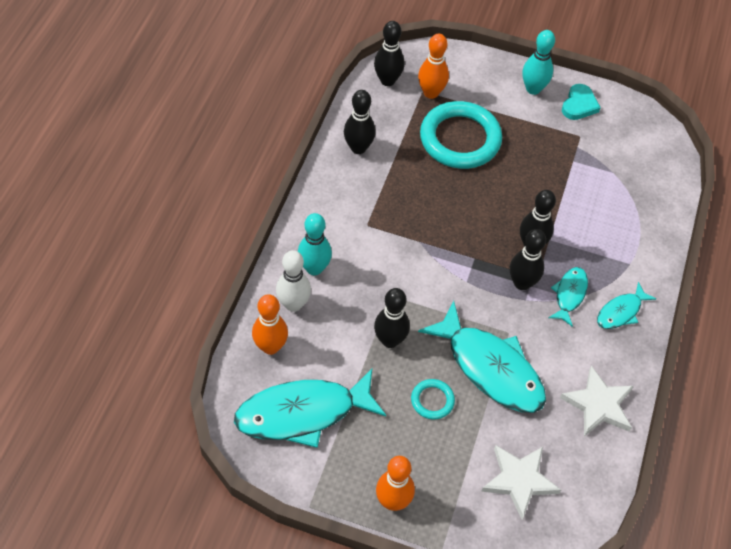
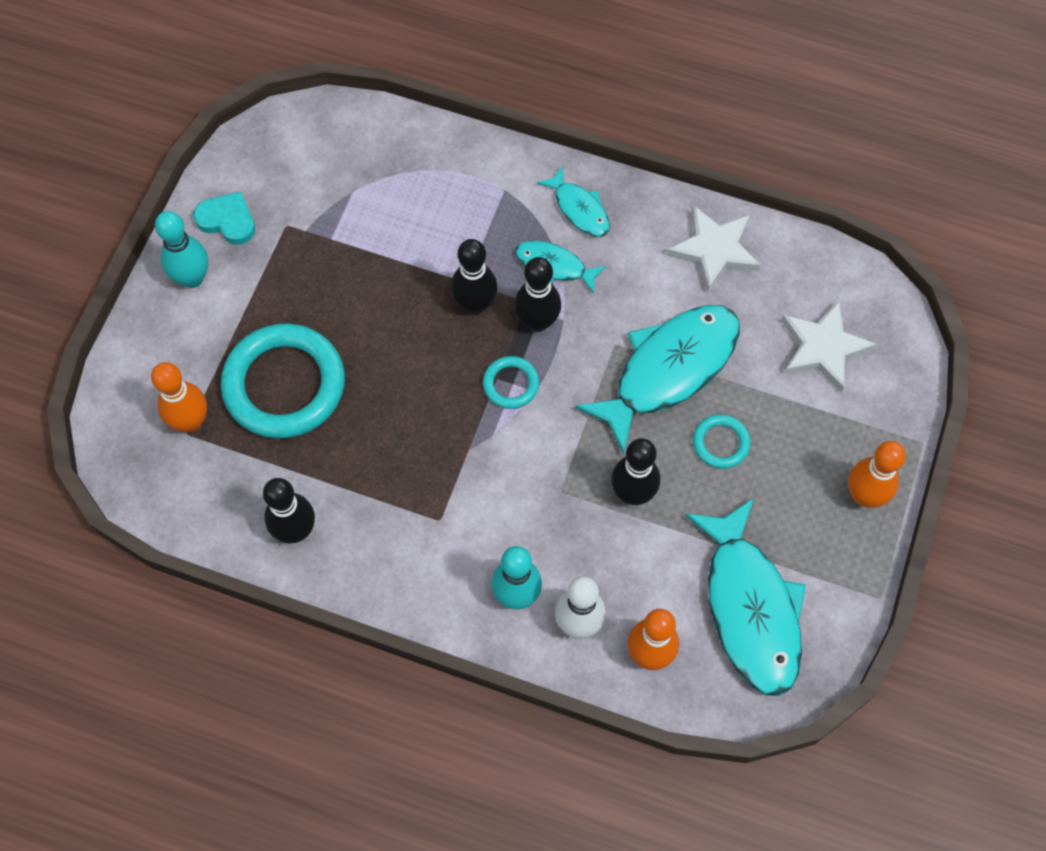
camera: 85 degrees left, 10 degrees up
(387, 80) = (160, 484): black bowling pin -> none
(470, 266) = (511, 384): none -> turquoise ring

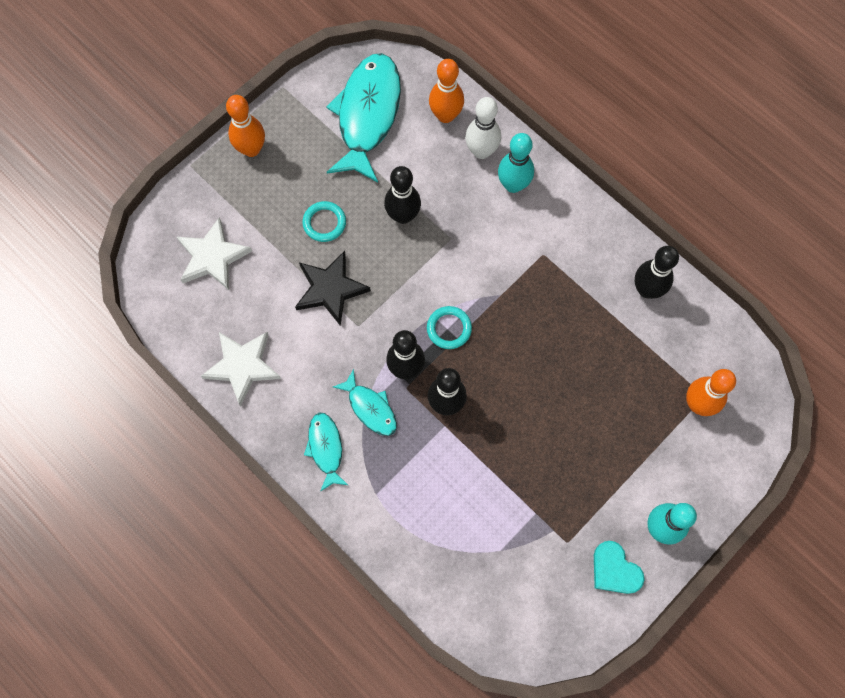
camera: 155 degrees left, 5 degrees up
(284, 385) = (617, 402): turquoise ring -> none
(669, 370) = (330, 289): turquoise fish -> black star

